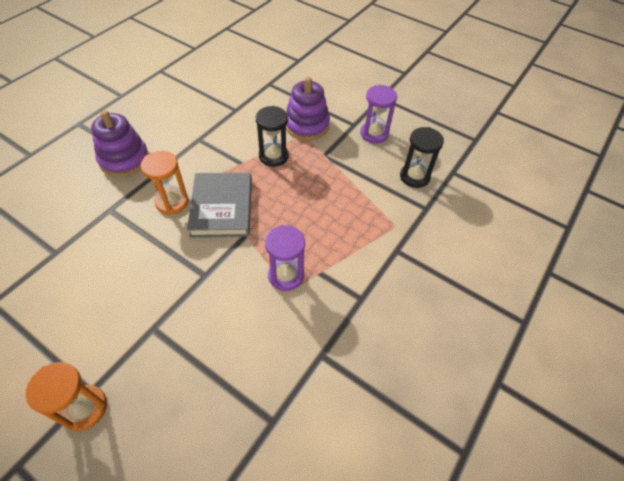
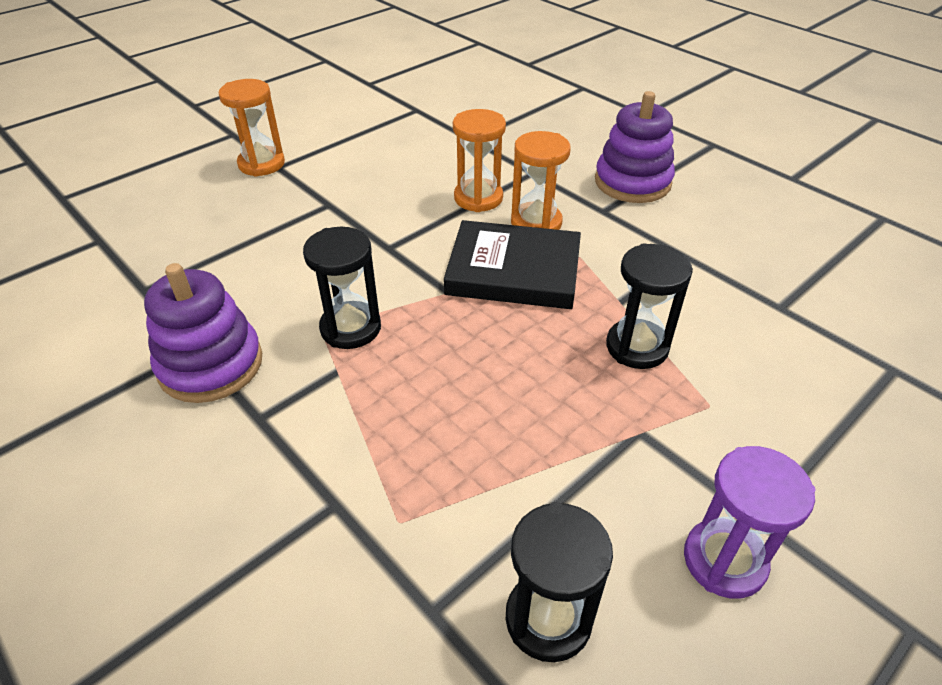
camera: 105 degrees right, 10 degrees down
(143, 235) = (478, 198): none -> orange hourglass
(222, 207) = (513, 271): grey book -> black book
(286, 275) = (350, 328): purple hourglass -> black hourglass
(306, 125) = (743, 416): purple stacking toy -> purple stacking toy (211, 365)

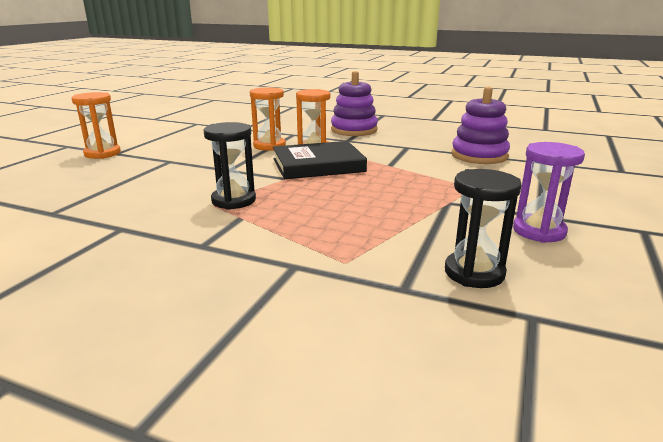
camera: 25 degrees left, 20 degrees down
(211, 365) = (141, 232): purple stacking toy -> purple stacking toy (479, 156)
(637, 347) = (415, 177): black hourglass -> none

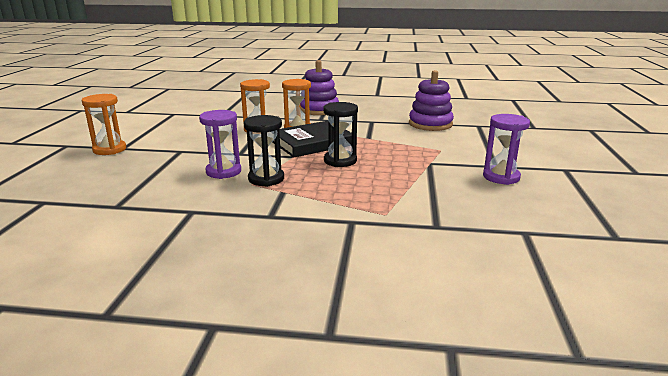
camera: 15 degrees left, 0 degrees up
(194, 187) = (223, 172): none -> purple hourglass
(474, 273) = (475, 210): black hourglass -> black hourglass (340, 161)

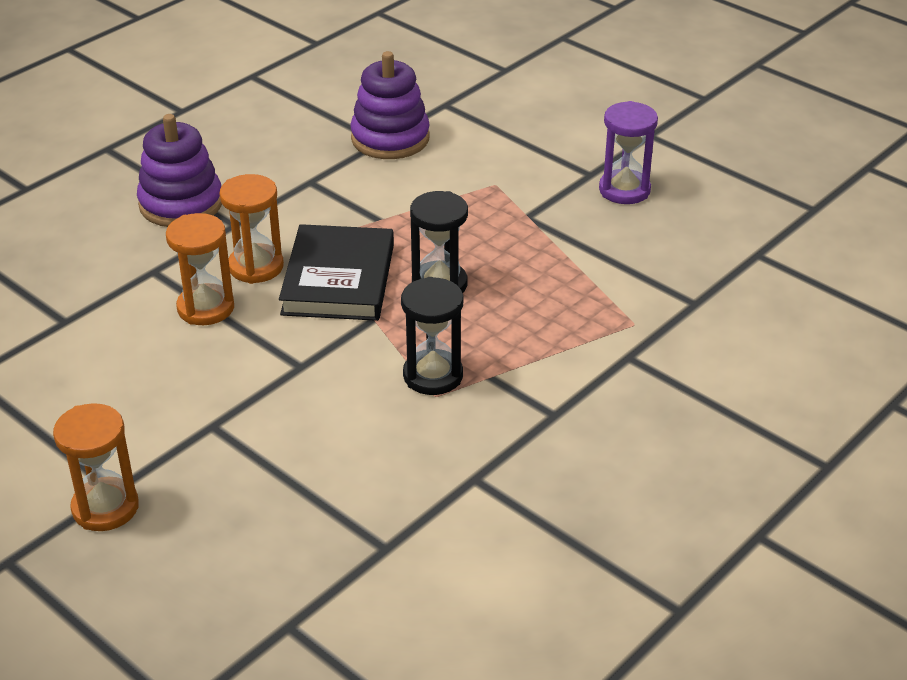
camera: 55 degrees left, 15 degrees up
(223, 172) = (361, 406): purple hourglass -> none

